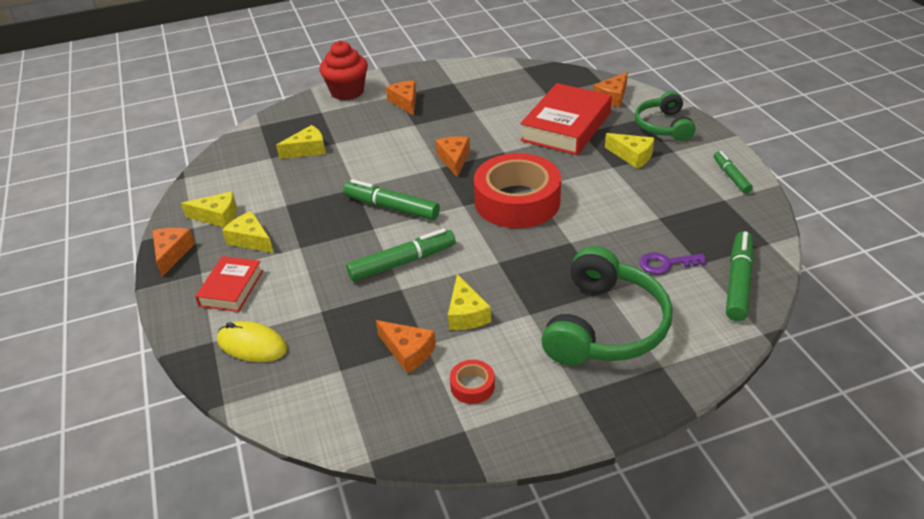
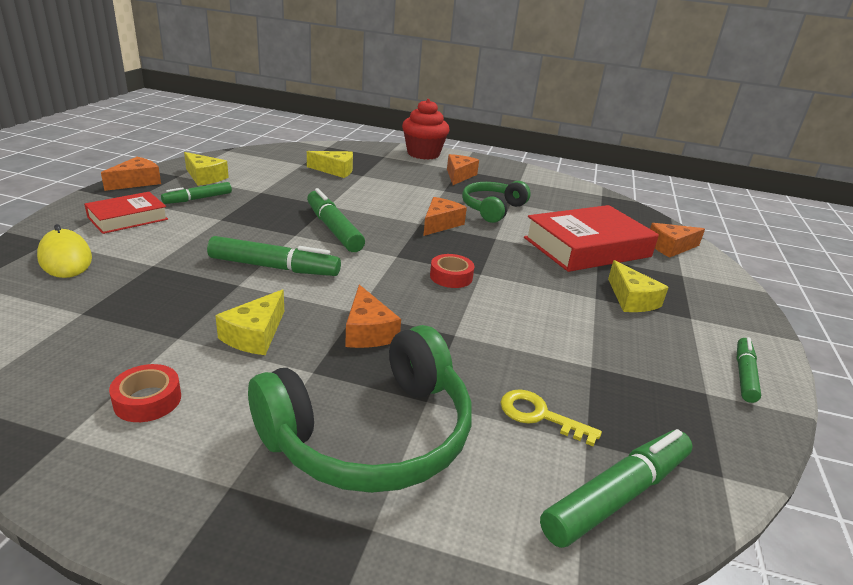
camera: 30 degrees right, 10 degrees down
(250, 240) = (198, 199): yellow cheese -> green marker
(408, 352) = (154, 333): orange cheese -> orange cheese (368, 331)
(517, 201) = (451, 277): red tape -> red tape, size x0.41
(663, 126) = (704, 292): green headphones -> green headphones (492, 209)
(666, 264) = (539, 416): purple key -> yellow key

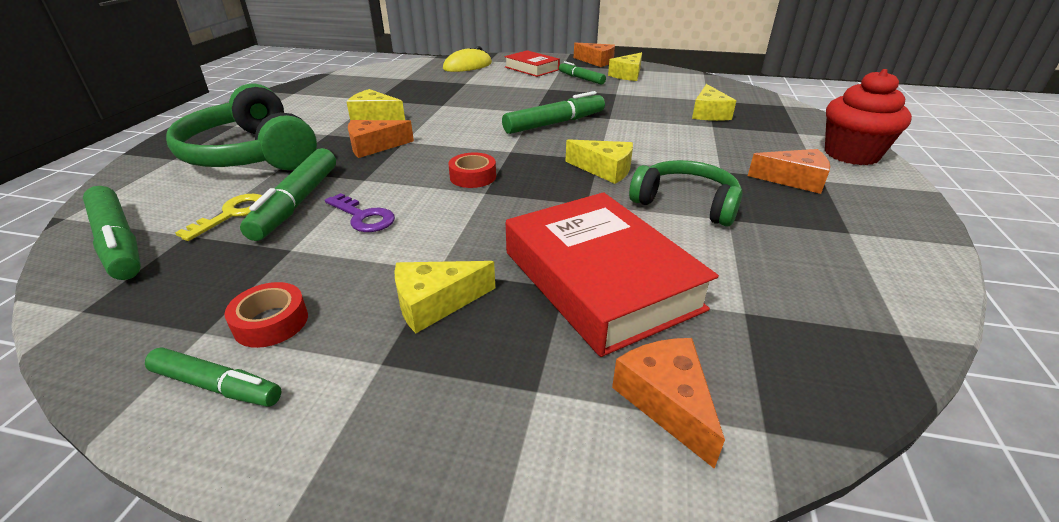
camera: 90 degrees right, 5 degrees up
(147, 400) = (314, 101): red tape -> red tape (271, 322)
(274, 267) = (471, 111): green marker -> green marker (296, 203)
(440, 224) = (604, 170): orange cheese -> yellow cheese
(530, 331) = (363, 217): none -> purple key

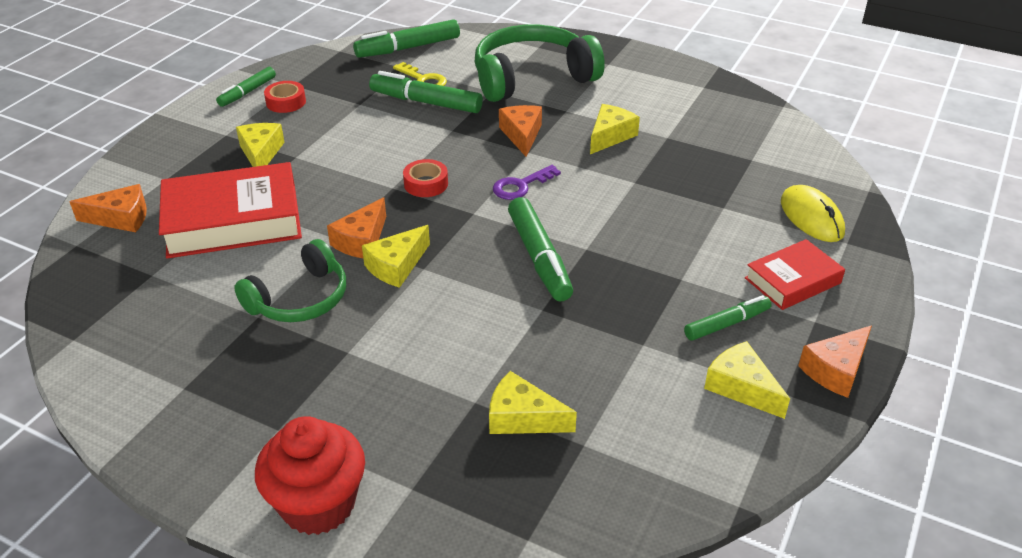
camera: 105 degrees right, 5 degrees up
(363, 217) = (386, 129): purple key -> purple key (521, 186)
(794, 180) = (292, 403): orange cheese -> orange cheese (362, 241)

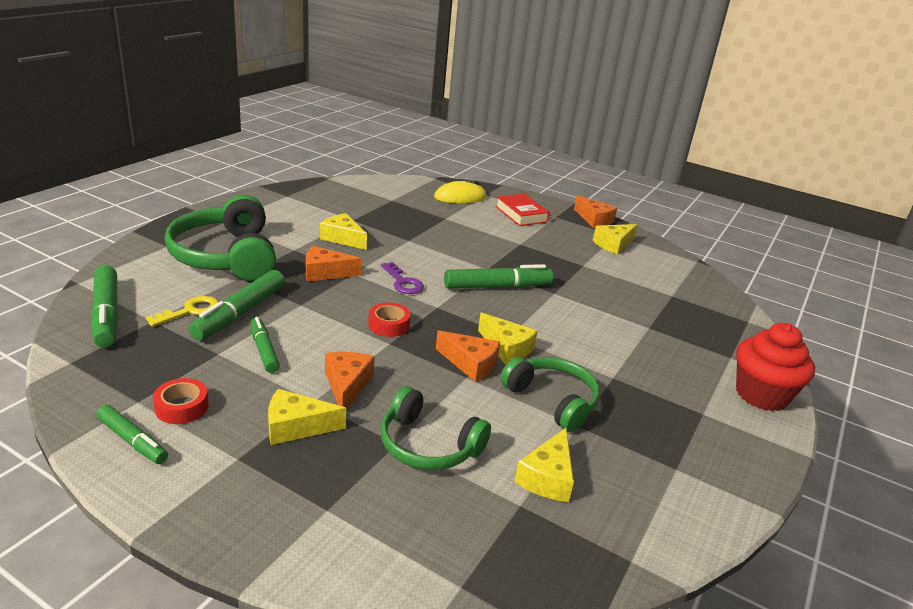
camera: 90 degrees left, 10 degrees down
(121, 218) = (408, 545): orange cheese -> orange cheese (347, 385)
(233, 220) = (428, 445): red book -> green headphones
(522, 418) = (658, 312): yellow cheese -> yellow cheese (547, 477)
(727, 324) = (561, 238): green marker -> green marker (264, 350)

